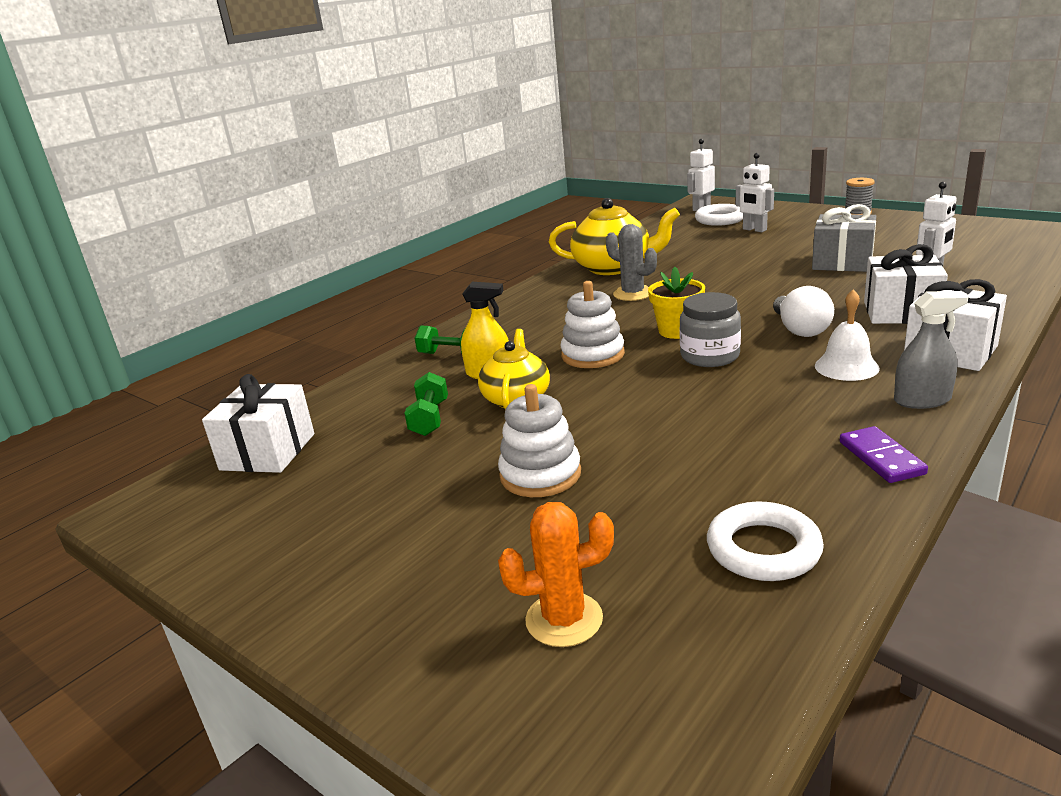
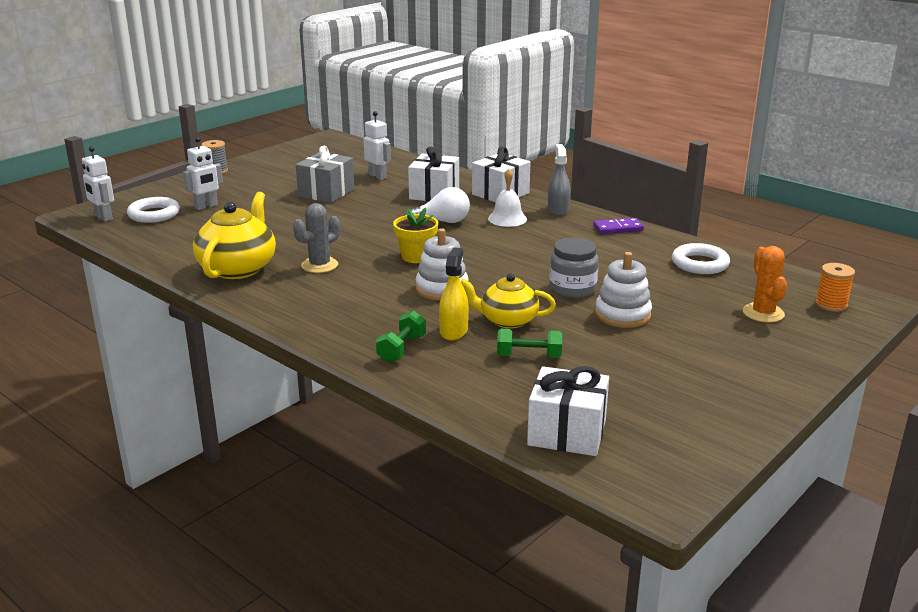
camera: 90 degrees left, 0 degrees up
(621, 732) = (831, 304): none -> orange spool
(710, 356) = (469, 251): grey jar -> grey jar (572, 288)

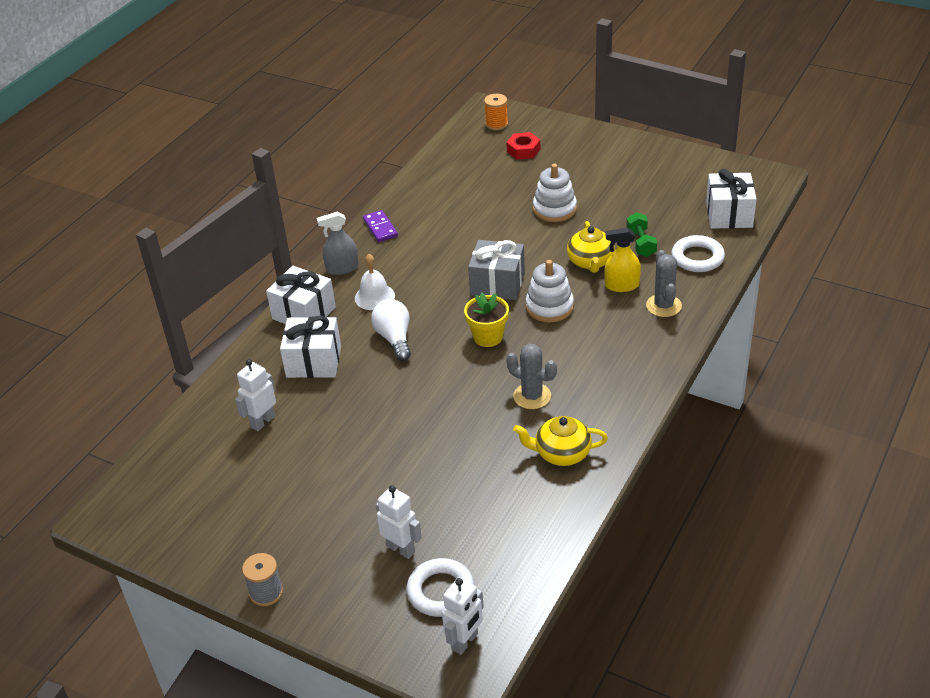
camera: 100 degrees left, 15 degrees up
(238, 268) = (561, 453): yellow teapot -> yellow teapot, size x0.65
(326, 193) = (328, 451): grey gift -> grey gift (497, 284)
(401, 349) = (663, 306): green dumbbell -> grey cactus
(572, 288) = (518, 238): grey jar -> none
(700, 264) = (445, 181): white ring -> white ring (697, 258)
(763, 313) = (523, 150): orange cactus -> red nut

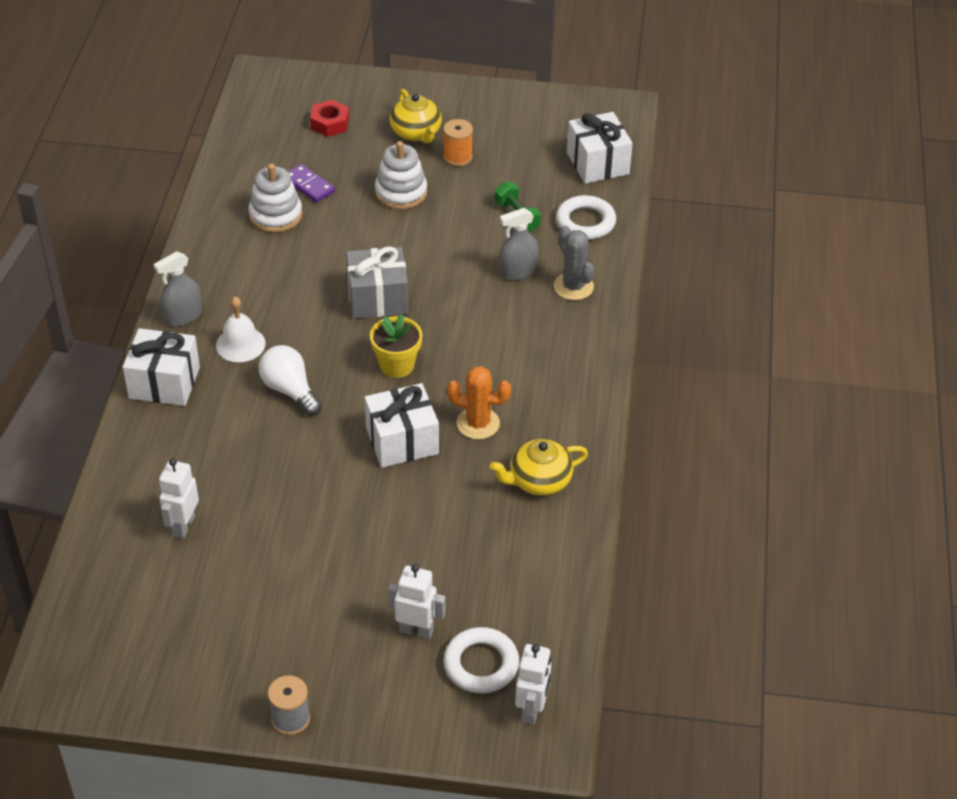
camera: 25 degrees left, 5 degrees up
(313, 361) = (207, 440): white gift -> white gift (402, 441)
(380, 228) = (204, 256): purple domino -> purple domino (309, 185)
(496, 124) = (281, 94): orange spool -> orange spool (457, 157)
(532, 396) = (478, 423): grey cactus -> orange cactus
(549, 307) = (449, 314): white stacking toy -> white stacking toy (275, 215)
(590, 262) = (471, 250): yellow teapot -> yellow teapot (416, 133)
(621, 285) = (518, 272): yellow spray bottle -> grey spray bottle

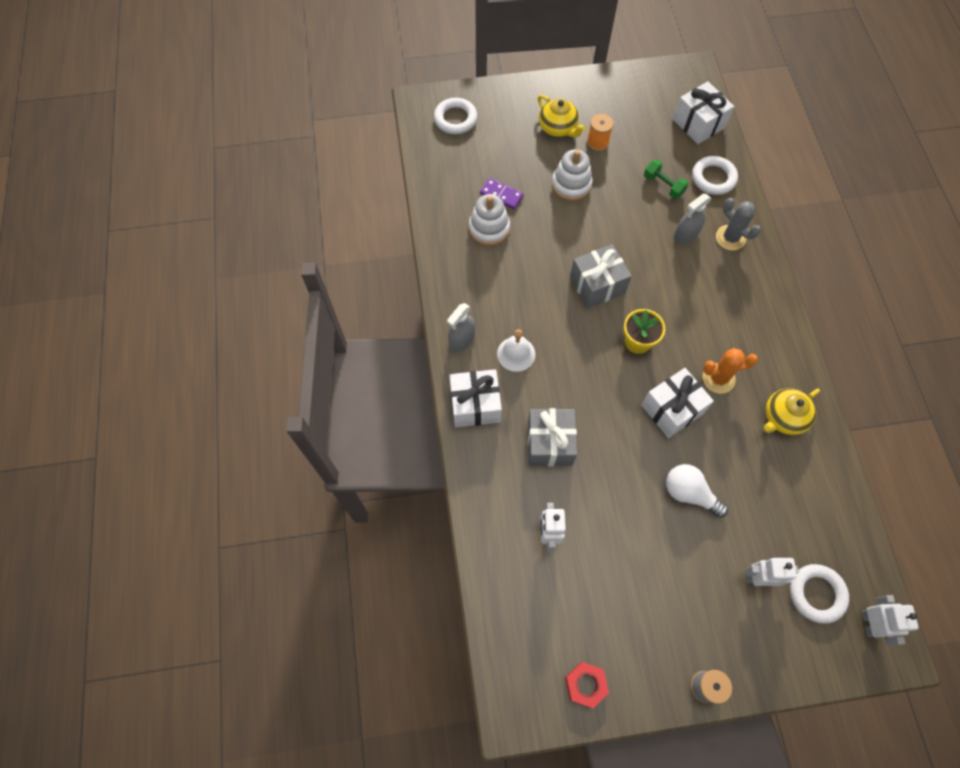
camera: 15 degrees left, 20 degrees up
(233, 439) = (549, 443): none -> grey gift
(290, 390) = (571, 386): white light bulb -> white light bulb (689, 493)
(294, 100) = (455, 119): none -> white ring
(330, 123) = (491, 134): red nut -> red nut (585, 685)

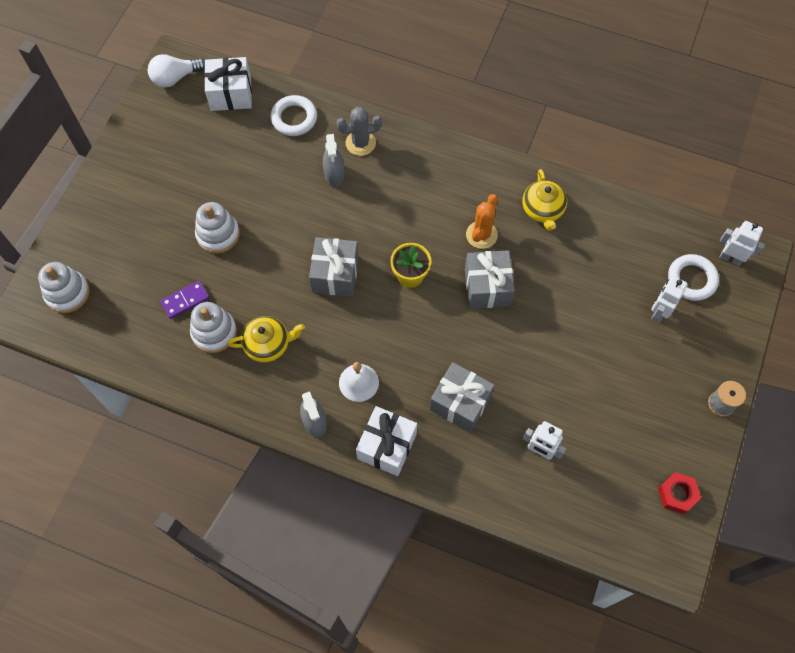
camera: 60 degrees left, 0 degrees up
(455, 119) = (67, 293): white ring -> white stacking toy
(558, 128) = (148, 208): yellow teapot -> yellow teapot (268, 344)
(597, 142) = (189, 185): orange spool -> none
(663, 185) = (273, 161): green dumbbell -> none
(672, 409) = (487, 287): white gift -> grey gift
(689, 493) = (565, 319): white light bulb -> white light bulb (175, 78)

